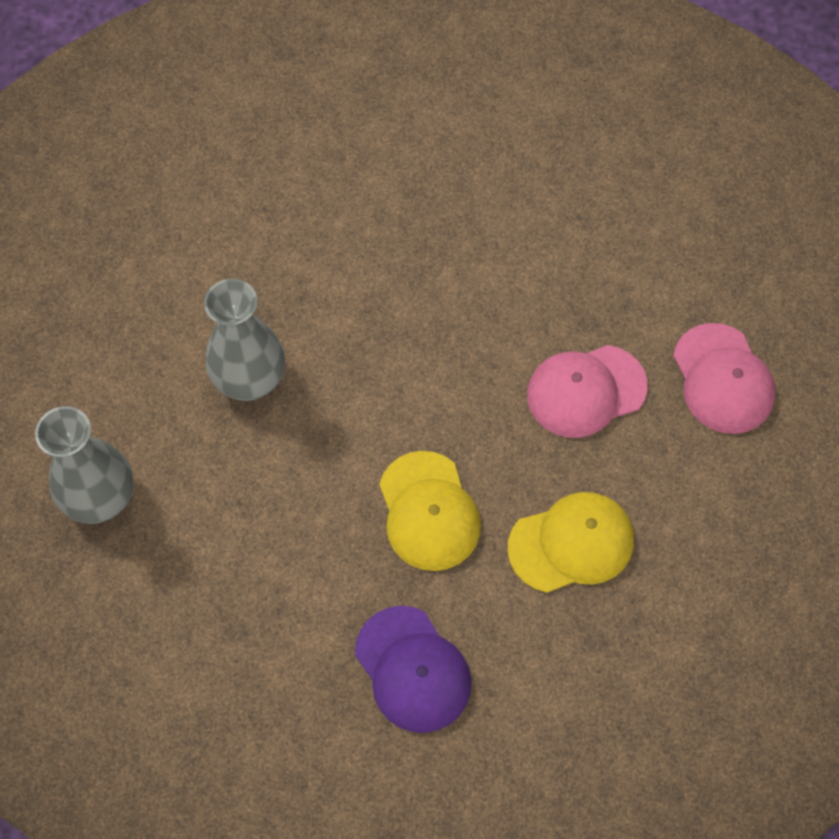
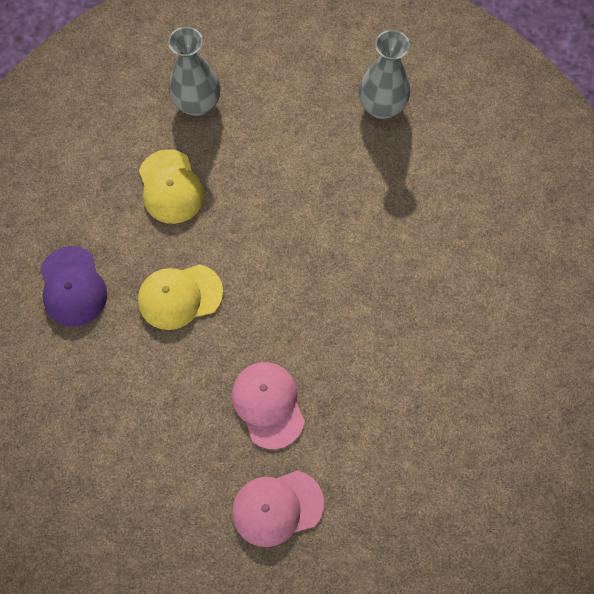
camera: 90 degrees right, 5 degrees up
(250, 379) = (279, 184): grey vase -> grey vase (381, 106)
(413, 669) = (73, 286): purple cap -> purple cap turned 75 degrees counterclockwise
(571, 543) = (152, 389): yellow cap -> yellow cap (171, 187)

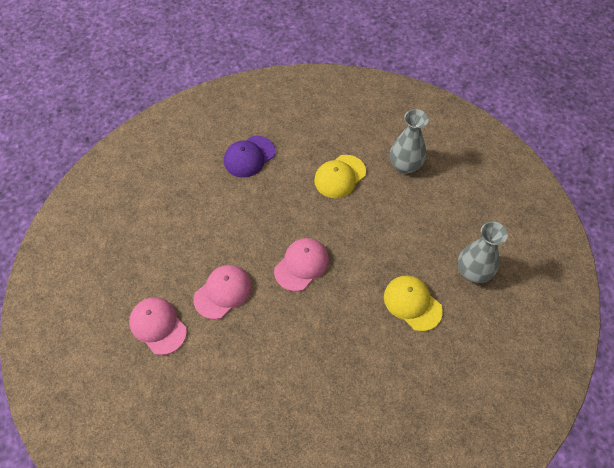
camera: 65 degrees right, 10 degrees down
(180, 296) = (270, 213): yellow cap -> yellow cap (412, 303)
(277, 291) = (301, 265): none -> pink cap

